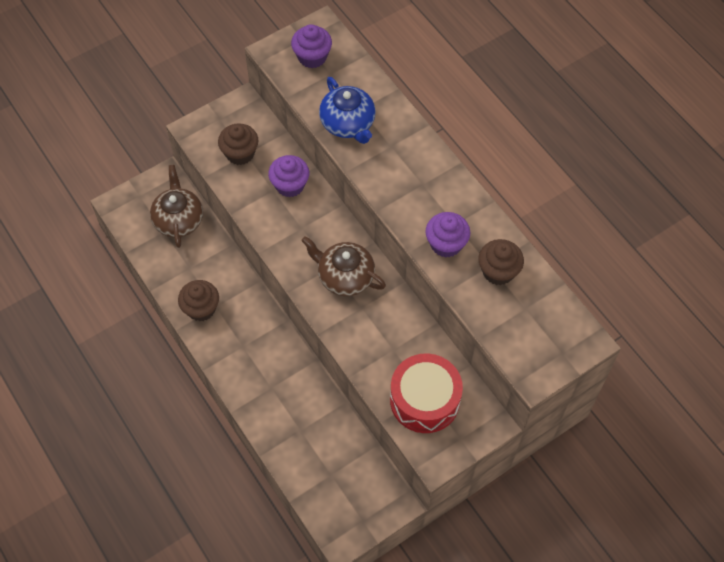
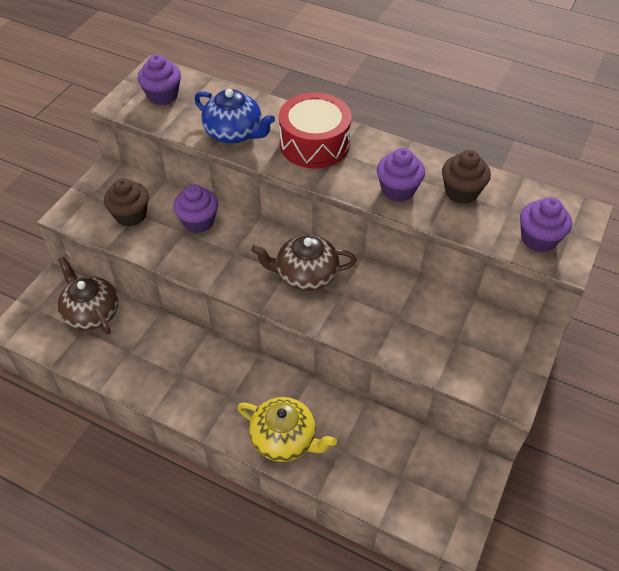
camera: 30 degrees left, 10 degrees down
(201, 308) = (165, 383): brown cupcake -> none
(263, 400) = (284, 439): none -> yellow teapot
(424, 400) = (459, 347): red drum -> red drum (314, 144)
(529, 346) = (538, 239): none -> purple cupcake

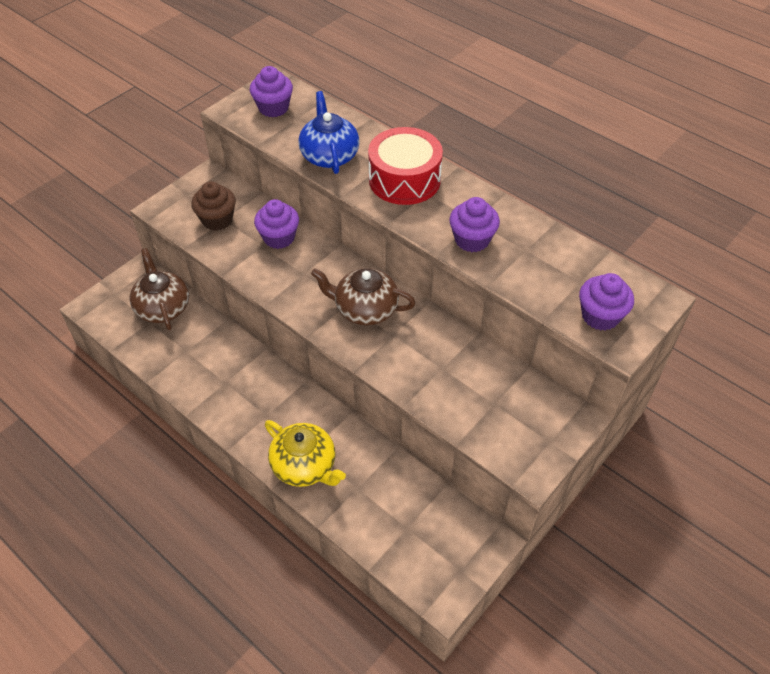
camera: 15 degrees right, 0 degrees up
(234, 133) = (329, 155): blue teapot -> blue teapot turned 150 degrees counterclockwise
(461, 192) = (537, 253): brown cupcake -> none

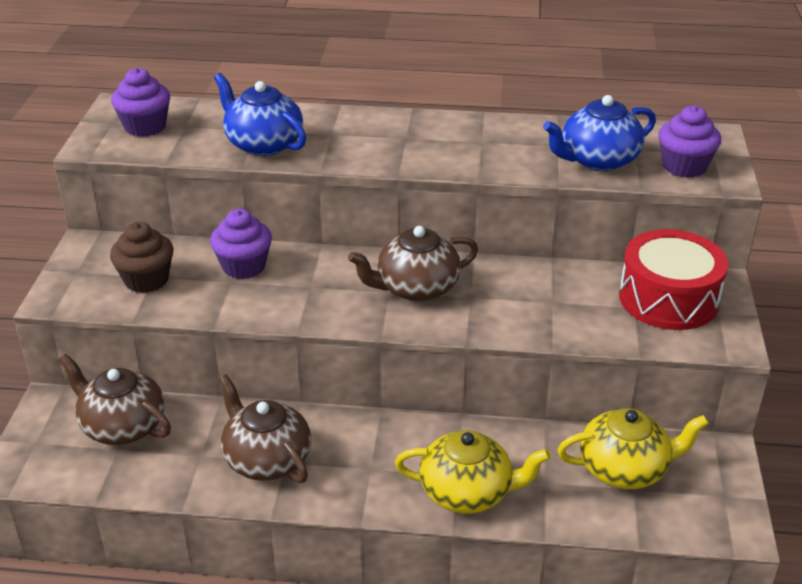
camera: 35 degrees left, 15 degrees down
(216, 374) = (266, 459): none -> brown teapot
(404, 179) = (371, 135): red drum -> red drum (668, 299)
(415, 510) = (625, 469): none -> yellow teapot
(472, 240) = (499, 156): purple cupcake -> none
(540, 278) = (598, 160): none -> blue teapot

